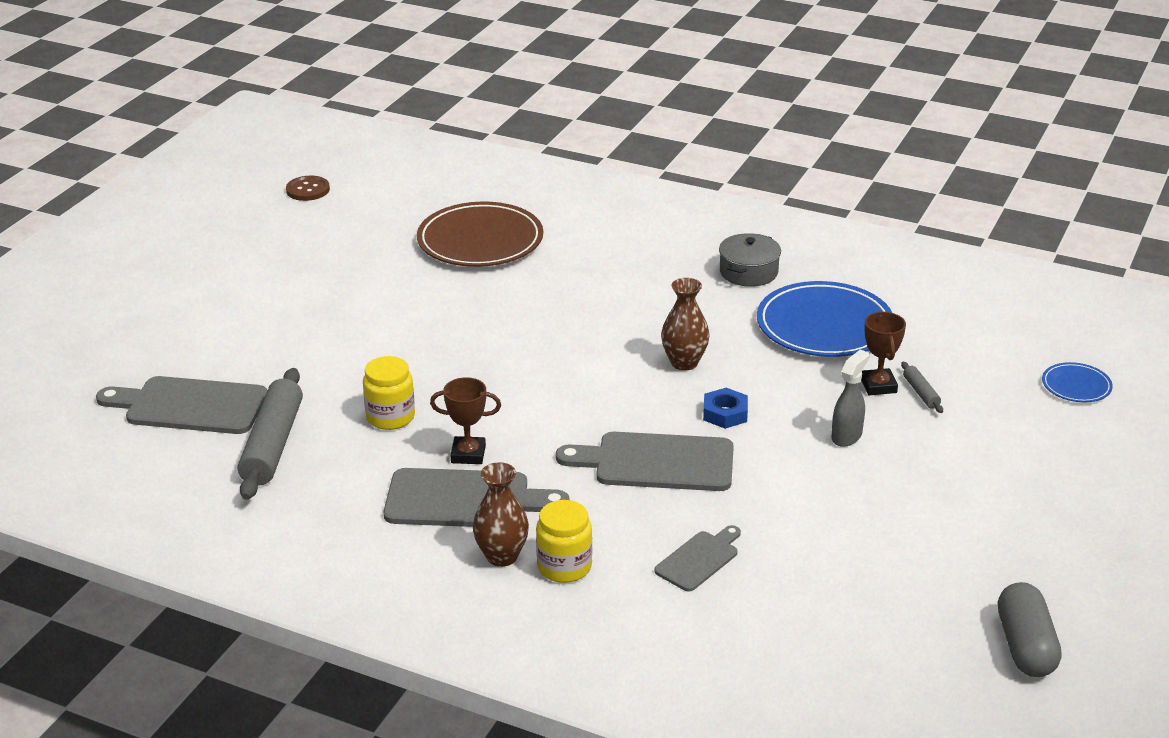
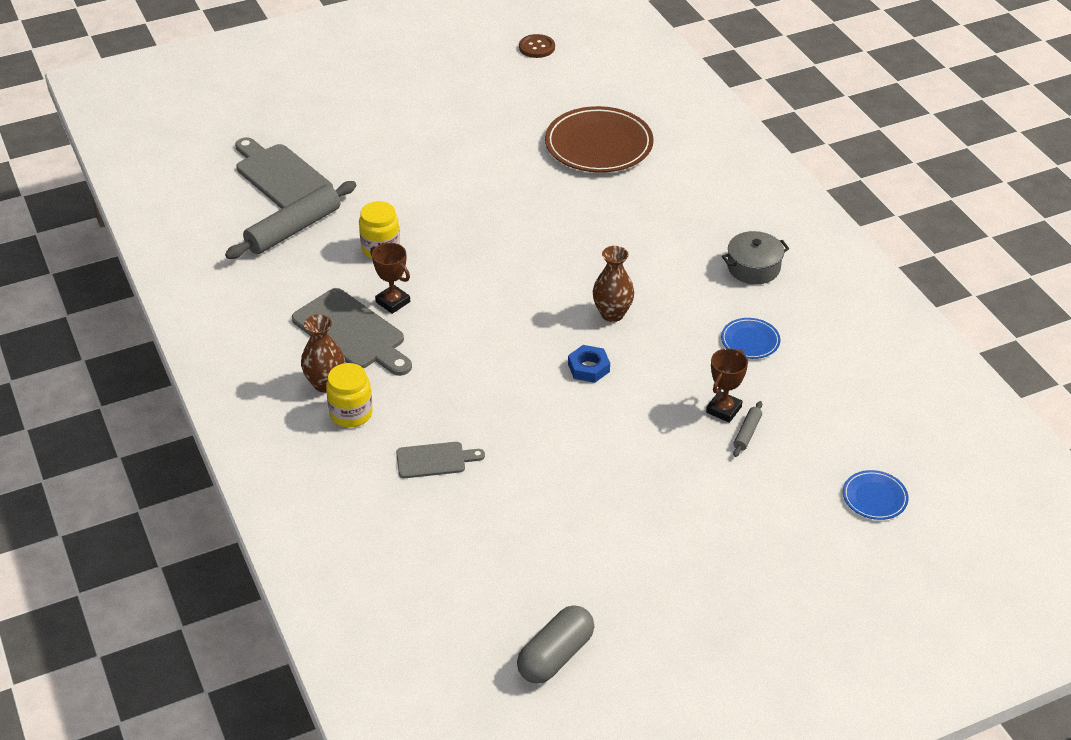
camera: 40 degrees right, 10 degrees up
(656, 463) = (497, 377): grey cutting board -> none
(824, 326) = (750, 341): blue plate -> blue plate, size x0.48
(847, 436) = (647, 434): grey spray bottle -> none

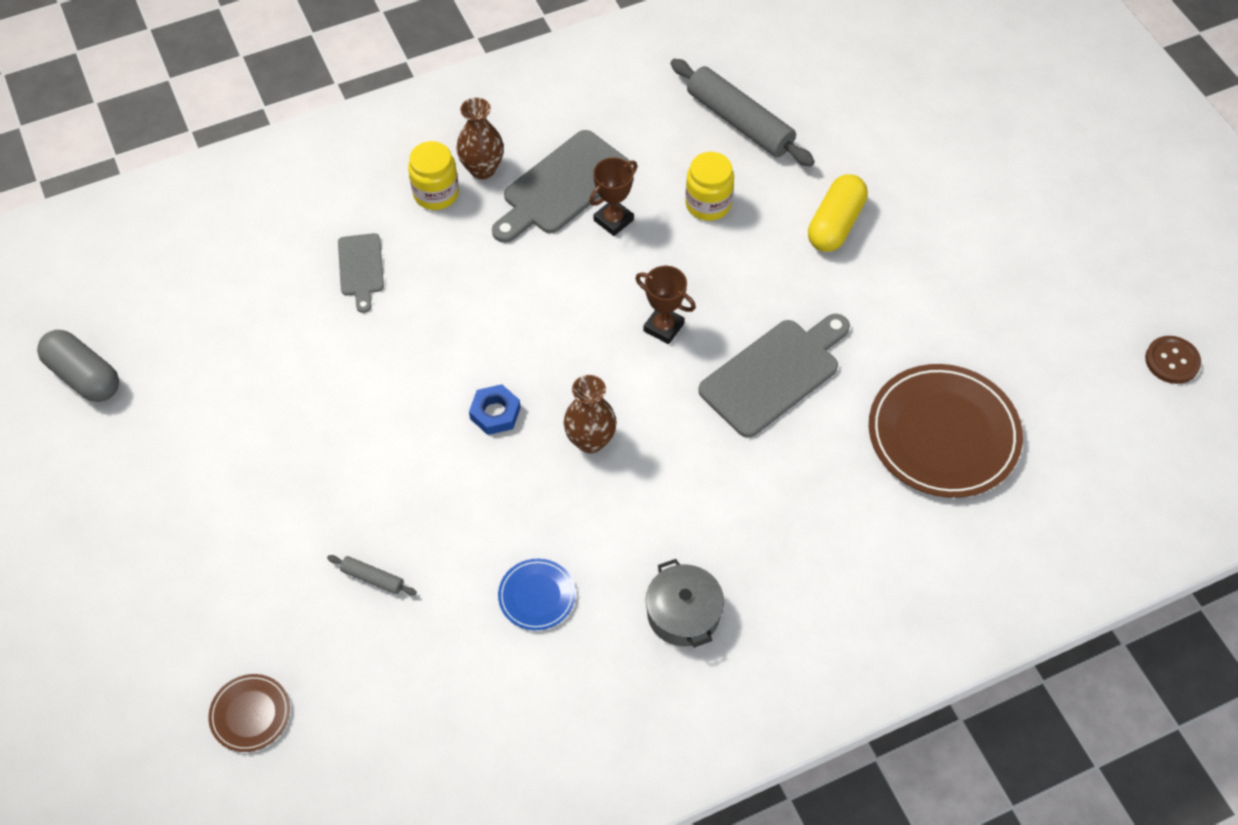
camera: 90 degrees right, 15 degrees up
(281, 176) = (839, 102): grey cutting board -> grey cutting board (774, 374)
(408, 184) = (835, 224): none -> yellow capsule
(723, 409) = (414, 555): brown trophy -> brown trophy (663, 327)
(874, 497) = (250, 714): blue plate -> brown plate

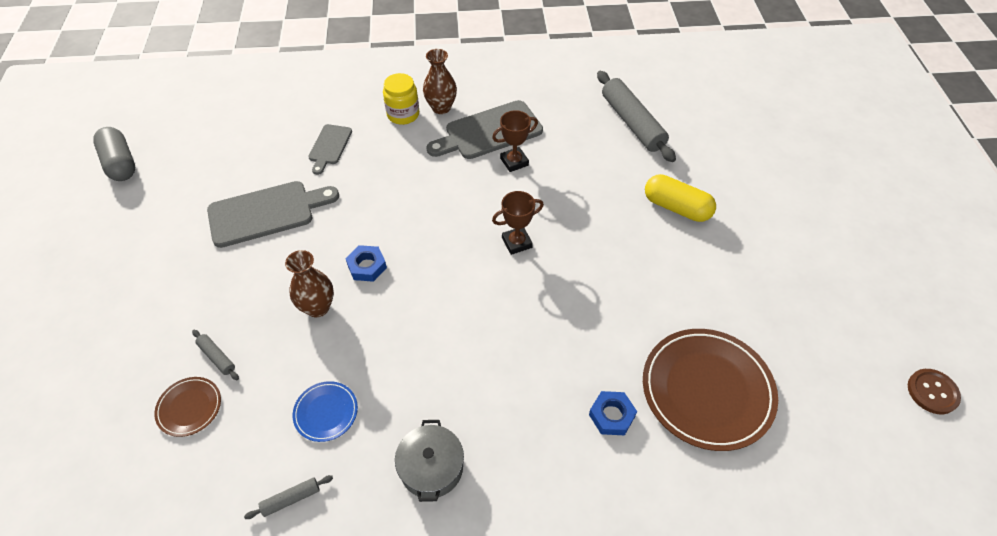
camera: 20 degrees right, 5 degrees down
(250, 714) = (73, 430): brown plate -> brown plate (189, 407)
(547, 696) = (291, 499): none -> grey rolling pin
(590, 440) = (425, 307): brown vase -> brown vase (318, 307)
(663, 327) = (517, 243): brown trophy -> brown trophy turned 75 degrees counterclockwise
(708, 204) = (586, 169): yellow jar -> none
(774, 374) = (586, 300): grey cutting board -> grey cutting board (266, 212)
(835, 224) = (676, 207): yellow capsule -> yellow capsule turned 75 degrees clockwise
(853, 495) = (612, 415): none -> blue nut

